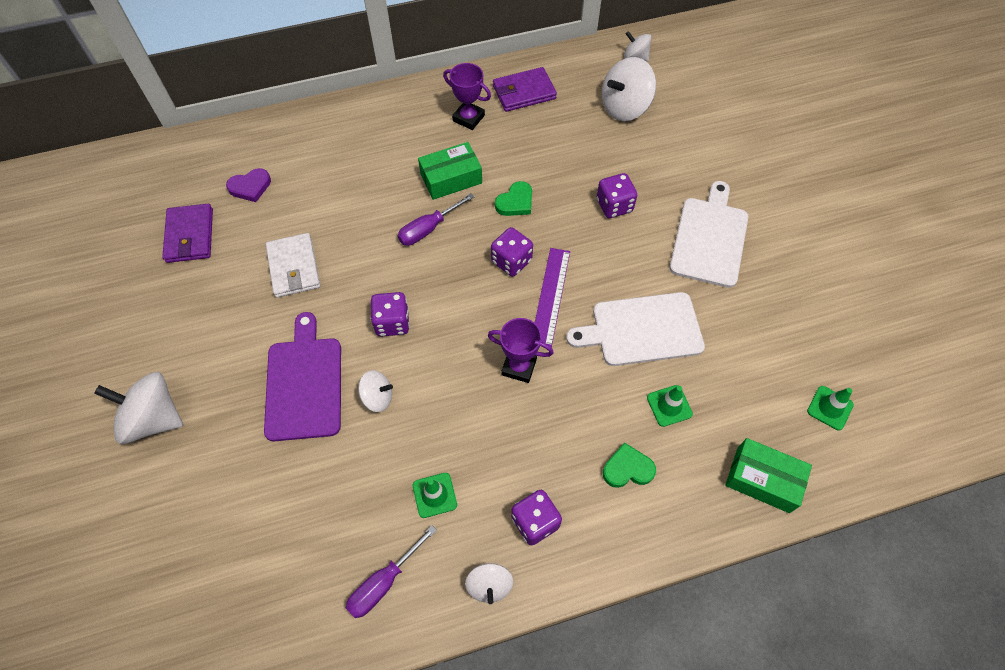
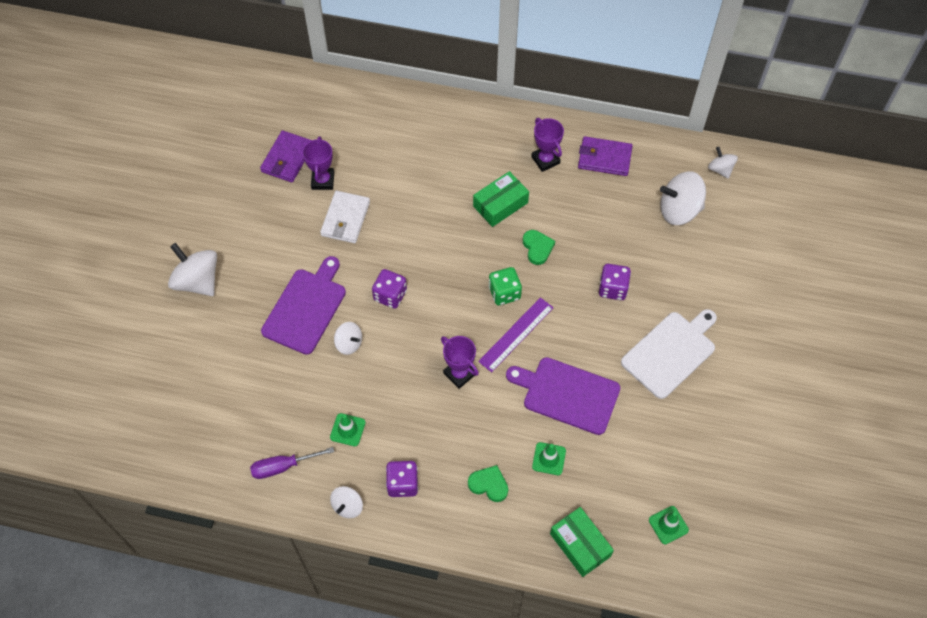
camera: 30 degrees right, 0 degrees up
(244, 240) = (323, 181): none -> purple trophy
(250, 187) = (349, 140): purple heart -> none
(428, 229) = (459, 237): purple screwdriver -> none
(451, 178) = (500, 204): green box -> green box turned 45 degrees counterclockwise
(511, 261) = (504, 293): purple dice -> green dice
(515, 202) = (537, 248): green heart -> green heart turned 90 degrees counterclockwise
(642, 330) = (567, 394): white cutting board -> purple cutting board

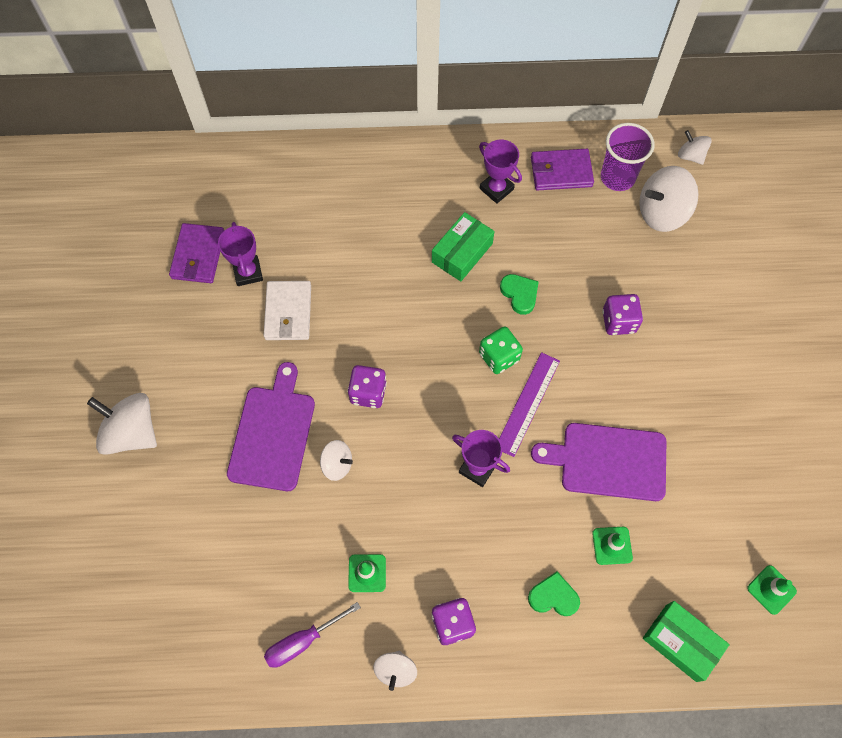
camera: 15 degrees left, 5 degrees up
(651, 173) = (617, 177): none -> purple cup
(670, 352) = (706, 381): white cutting board -> none

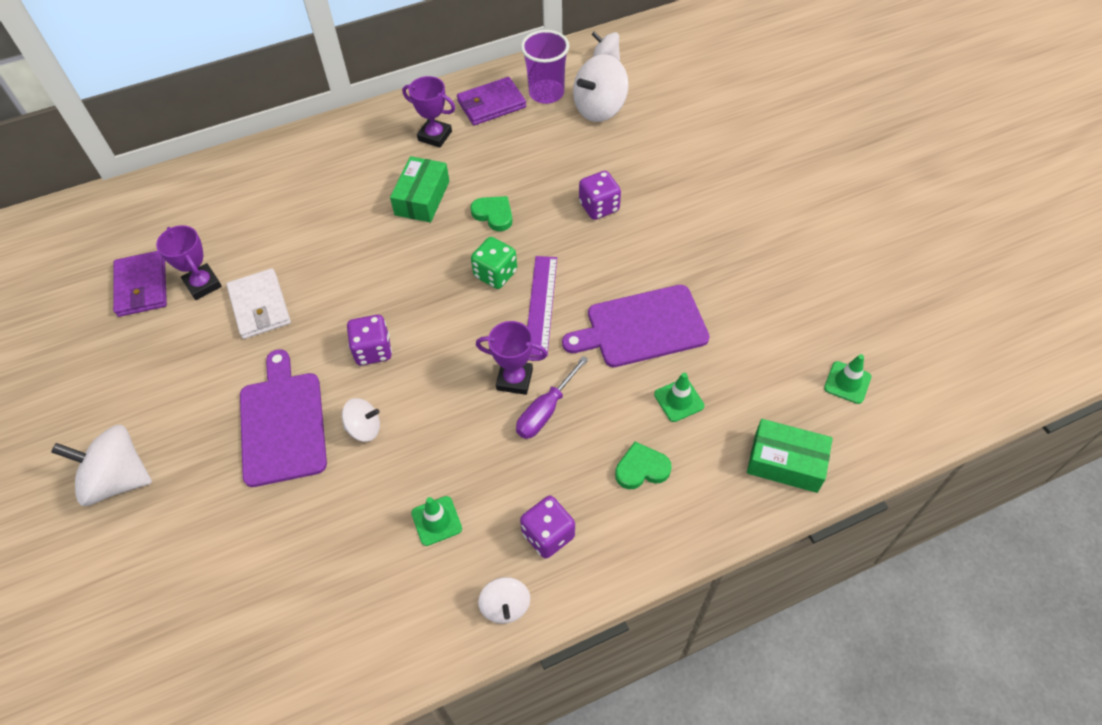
camera: 20 degrees left, 10 degrees down
(303, 641) = (390, 617): purple screwdriver -> purple screwdriver (546, 410)

